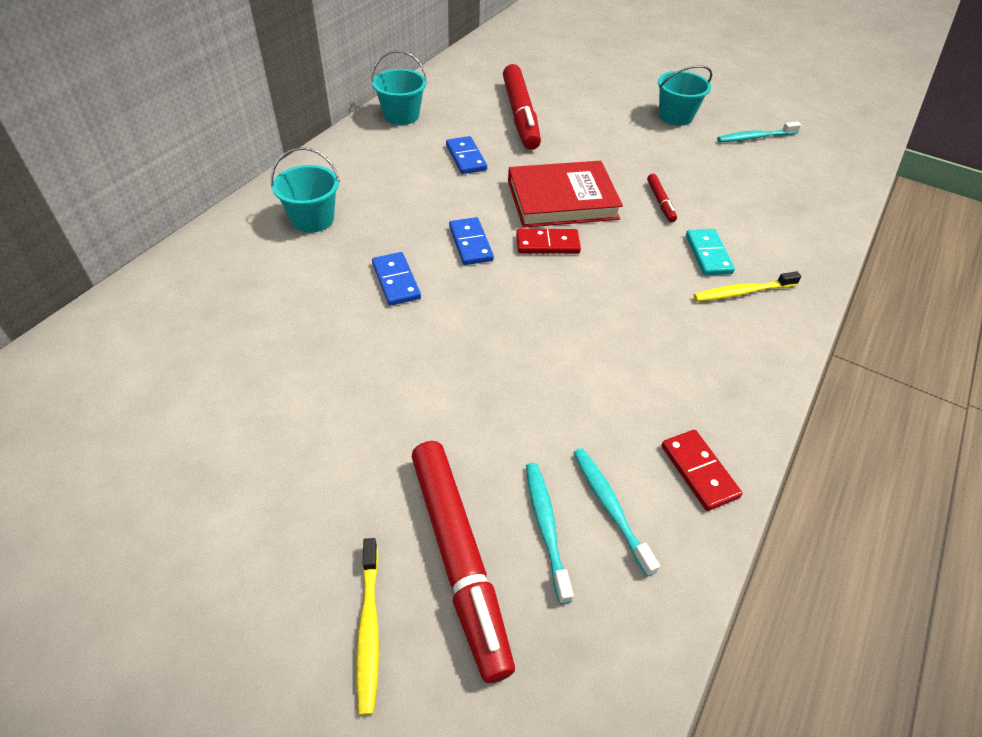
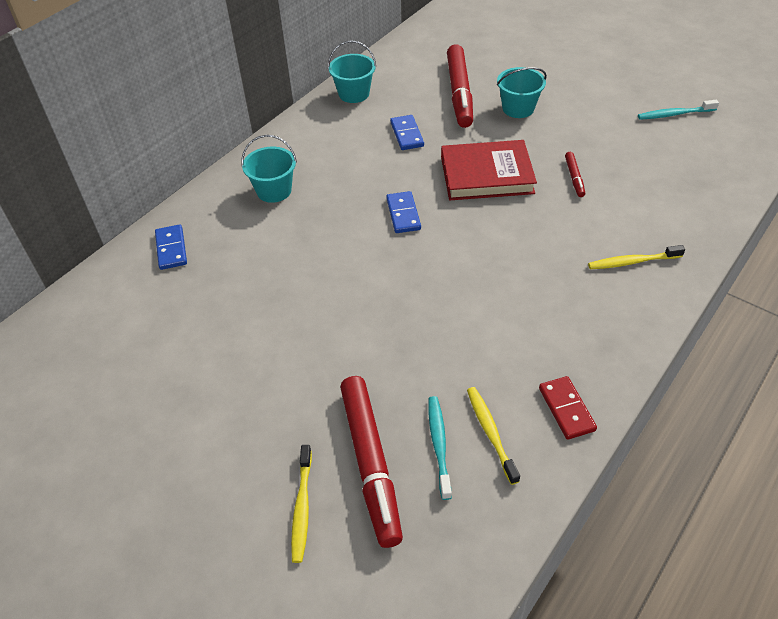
camera: 10 degrees right, 0 degrees up
(396, 281) = (339, 246): blue domino -> blue domino (171, 249)
(547, 244) = (468, 215): red domino -> none
(610, 507) = (490, 433): turquoise toothbrush -> yellow toothbrush
(675, 116) = (603, 93): turquoise bucket -> turquoise bucket (518, 108)
(708, 254) = (608, 227): turquoise domino -> none

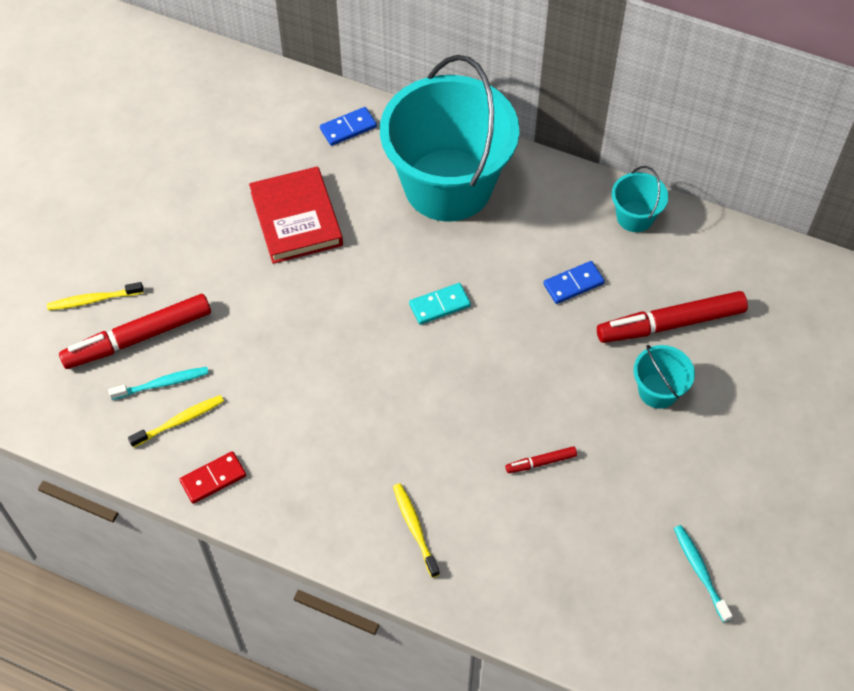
camera: 75 degrees right, 10 degrees up
(274, 191) = (448, 185): turquoise bucket -> turquoise bucket, size x2.43
(403, 214) = (439, 305): blue domino -> turquoise domino
(486, 175) = (522, 373): red book -> red book (296, 219)

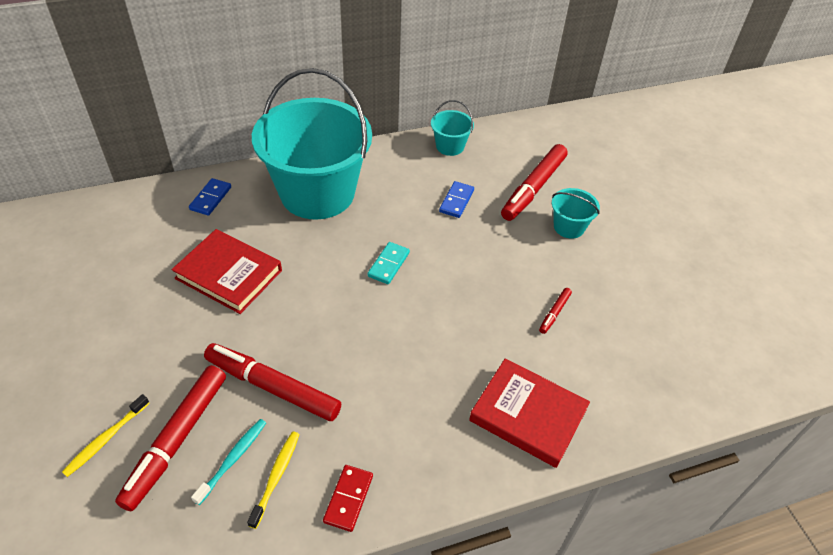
camera: 45 degrees left, 10 degrees down
(240, 347) = (272, 387): none -> red marker
(415, 528) = (528, 415): yellow toothbrush -> red book
(700, 571) = (706, 307): turquoise toothbrush -> none

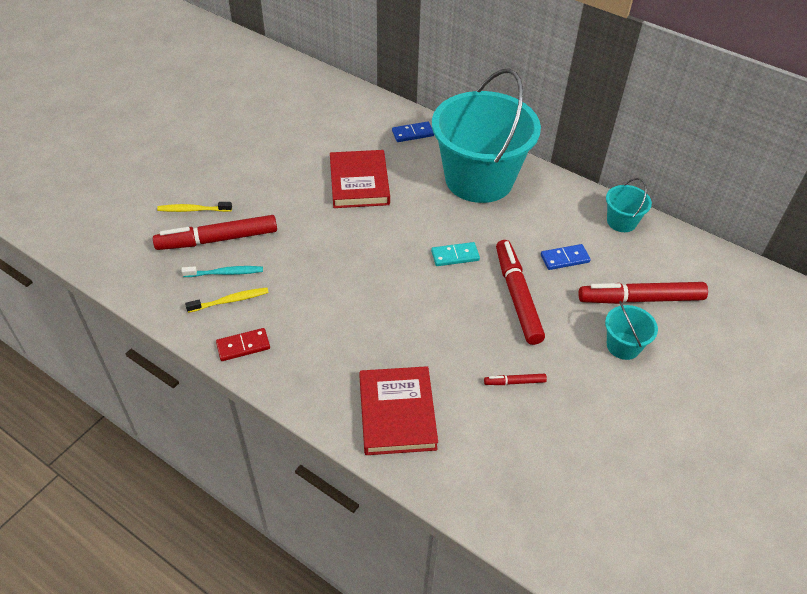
camera: 55 degrees right, 0 degrees up
(272, 387) = (292, 259): red marker -> red marker (517, 296)

